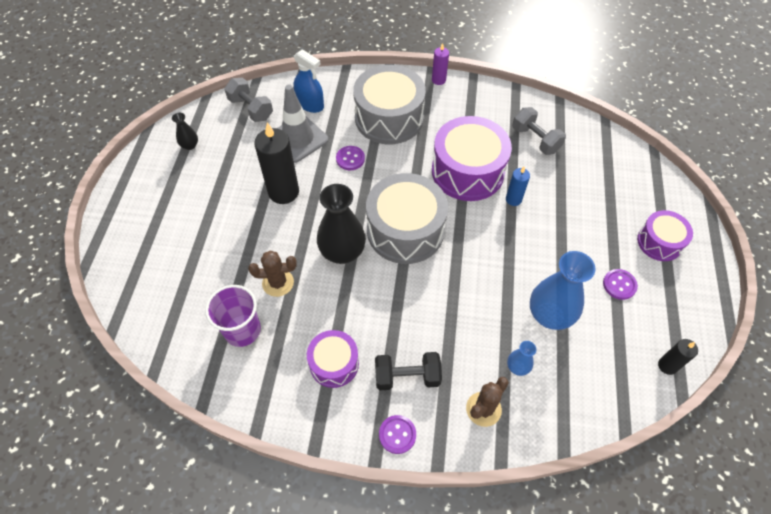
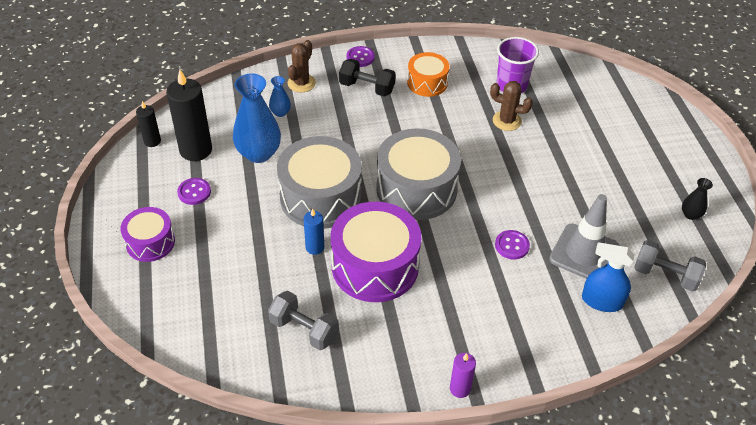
camera: 160 degrees right, 10 degrees down
(278, 283) = (507, 121): brown cactus -> brown cactus turned 45 degrees clockwise
(283, 192) = (557, 193): black candle -> black candle (196, 150)
(334, 363) = (427, 83): purple drum -> orange drum
(342, 252) = (466, 156): black vase -> none
(389, 118) = (496, 309): grey drum -> grey drum (320, 197)
(407, 377) = (367, 88): black dumbbell -> black dumbbell turned 45 degrees clockwise

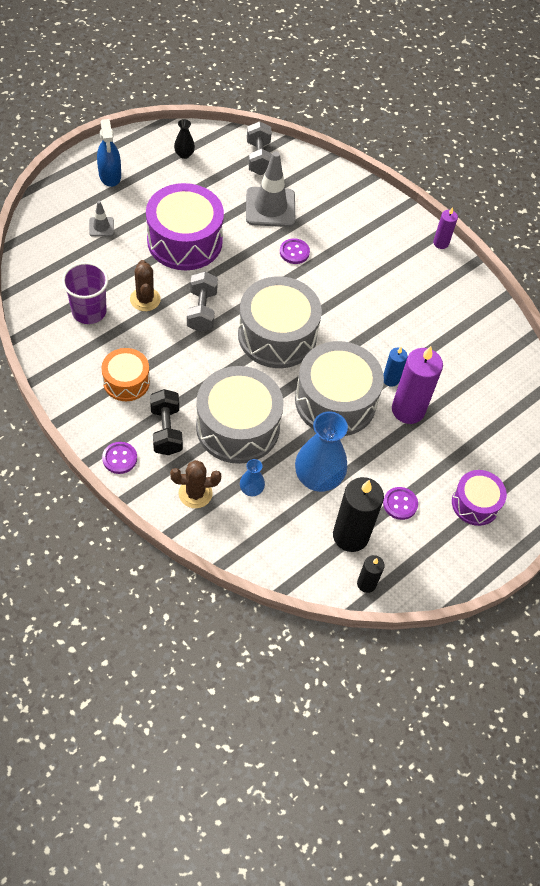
camera: 125 degrees left, 10 degrees up
(274, 243) = (408, 410): none -> purple candle
(304, 330) = (467, 350): grey dumbbell -> grey dumbbell (202, 311)
(341, 127) = (237, 427): none -> grey drum
(375, 266) = (378, 331): purple drum -> purple drum (184, 241)
(601, 301) = (309, 187): blue spray bottle -> blue spray bottle (110, 175)
(608, 123) = (101, 227): none -> grey traffic cone

